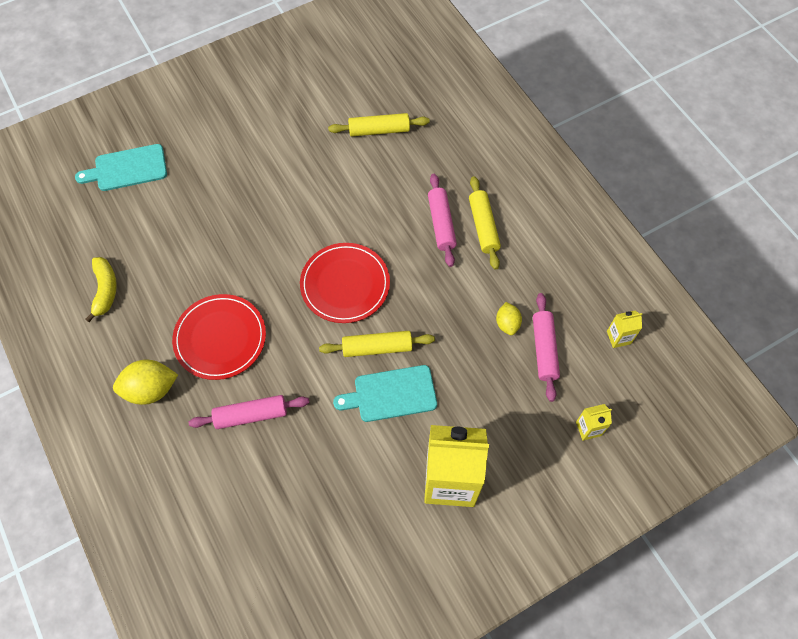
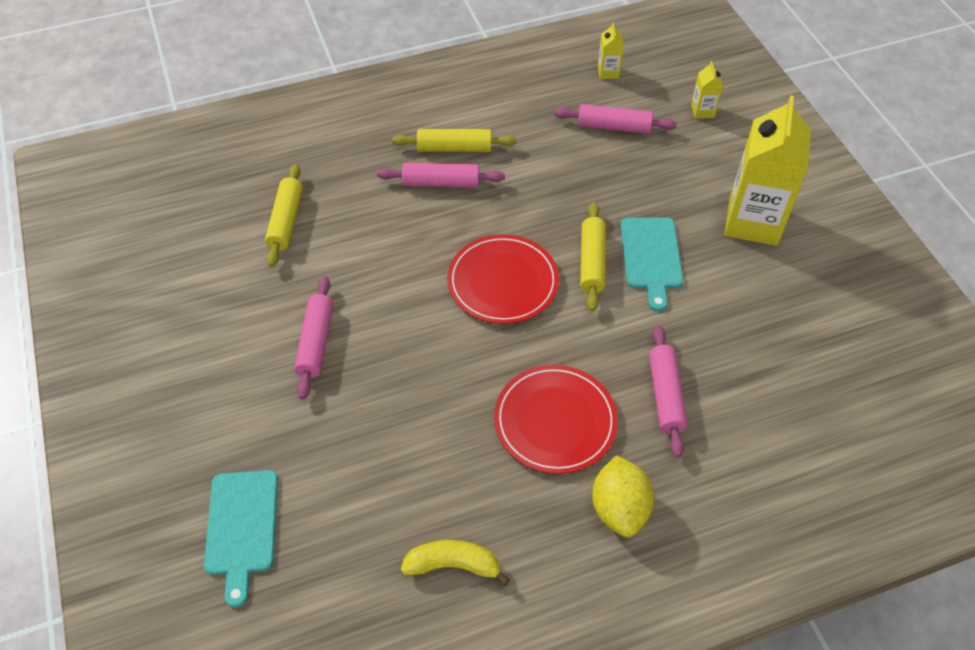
camera: 80 degrees left, 10 degrees down
(271, 175) = (316, 342): none -> pink rolling pin
(507, 324) = (579, 149): yellow lemon -> none

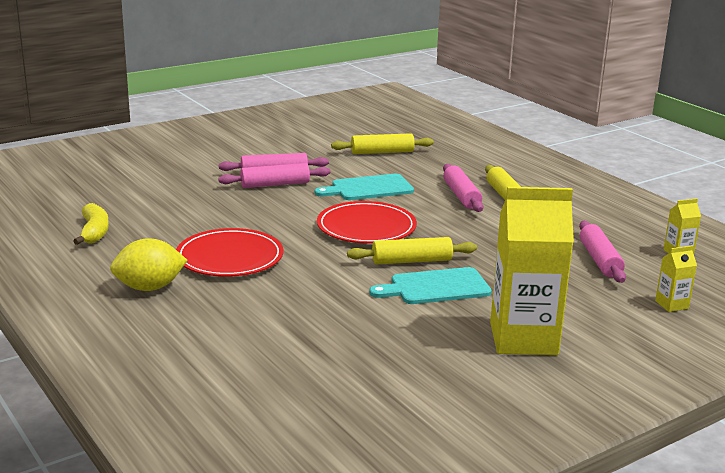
camera: 75 degrees right, 30 degrees down
(242, 527) = (118, 170): turquoise cutting board -> turquoise cutting board (368, 188)
(665, 395) = (272, 302): pink rolling pin -> pink rolling pin (275, 184)

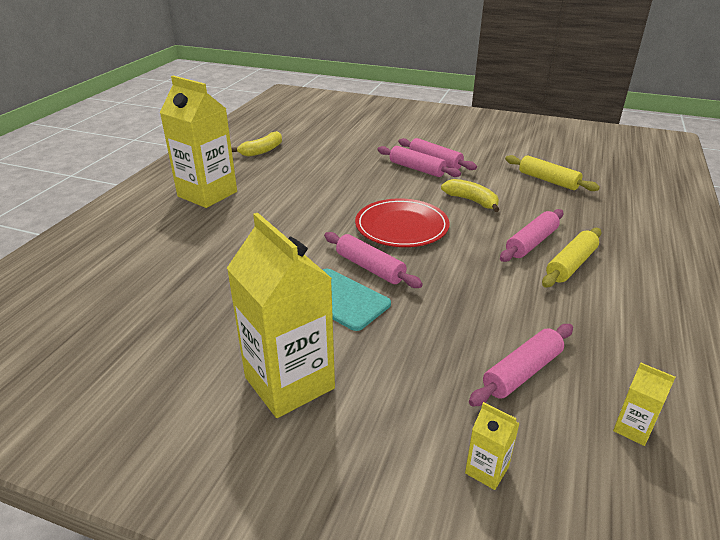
camera: 55 degrees right, 10 degrees up
(149, 288) = (207, 194): yellow lemon -> yellow carton
(229, 257) = (281, 200): red plate -> none
(368, 188) = (471, 201): turquoise cutting board -> yellow banana
(411, 261) = (370, 267): yellow rolling pin -> pink rolling pin

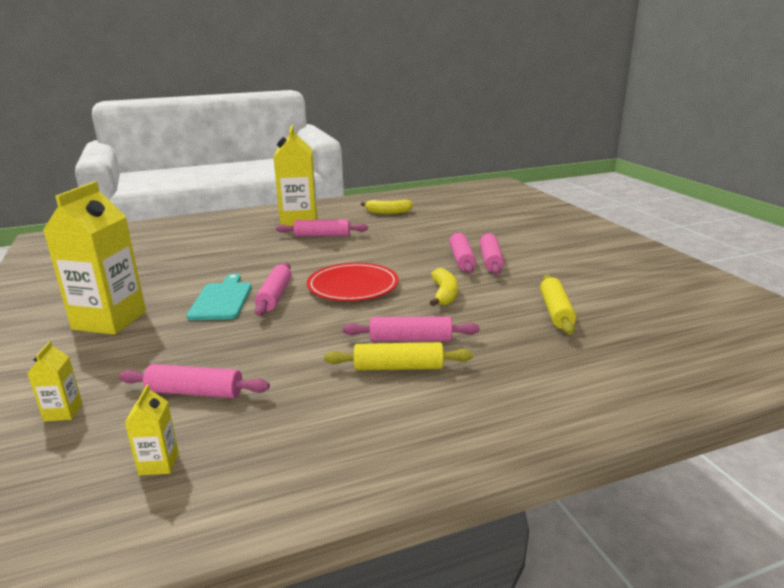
camera: 50 degrees right, 10 degrees down
(262, 196) = (322, 235): none -> pink rolling pin

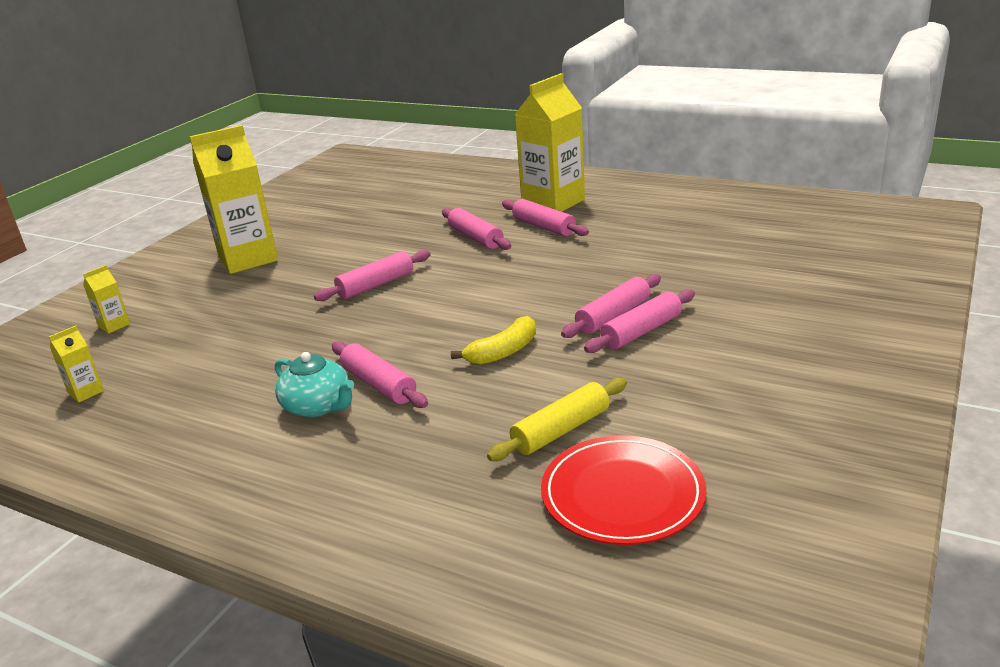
camera: 50 degrees right, 5 degrees up
(195, 392) = (183, 350): pink rolling pin -> pink rolling pin (475, 238)
(222, 300) = (338, 271): turquoise cutting board -> none
(353, 286) = (451, 302): red plate -> red plate (622, 494)
(388, 212) = (672, 216): yellow banana -> none
(398, 367) = (318, 406): yellow rolling pin -> turquoise teapot

